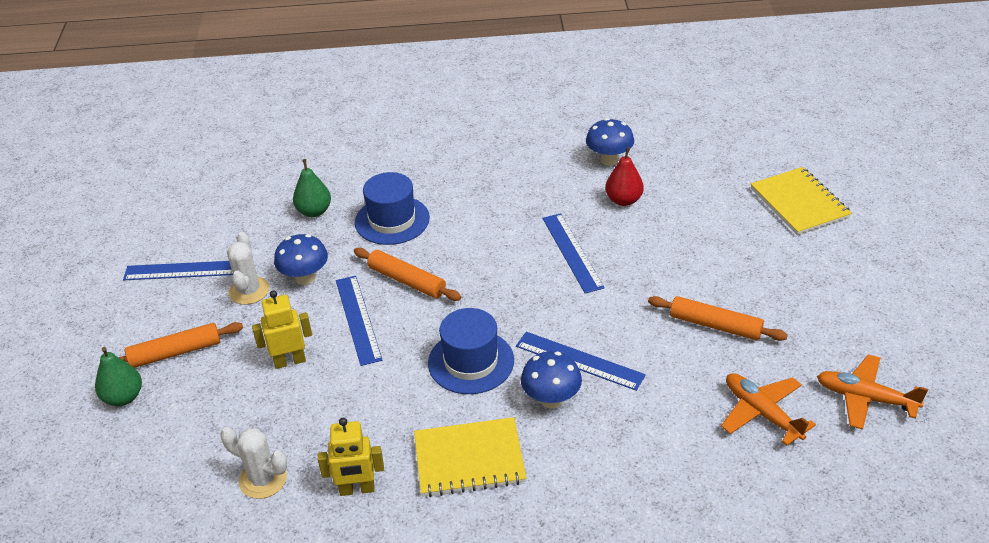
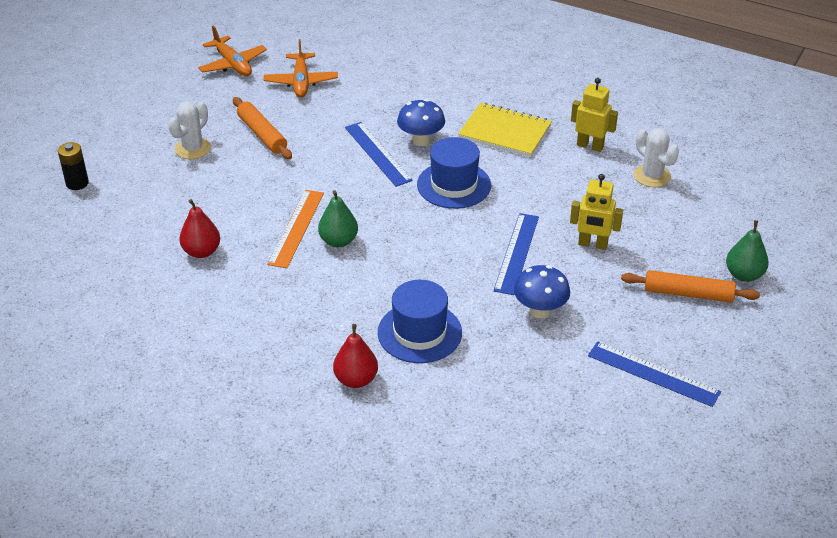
camera: 150 degrees left, 0 degrees up
(249, 291) = (598, 322): white cactus -> white cactus (193, 148)
(314, 211) = (488, 381): green pear -> green pear (338, 241)
(407, 281) = (452, 267): orange rolling pin -> none
(412, 173) = (356, 379): none -> red pear
(572, 252) = (296, 228): blue ruler -> orange ruler
(609, 160) = (162, 297): blue mushroom -> none
(799, 203) = (77, 183): yellow notebook -> black battery

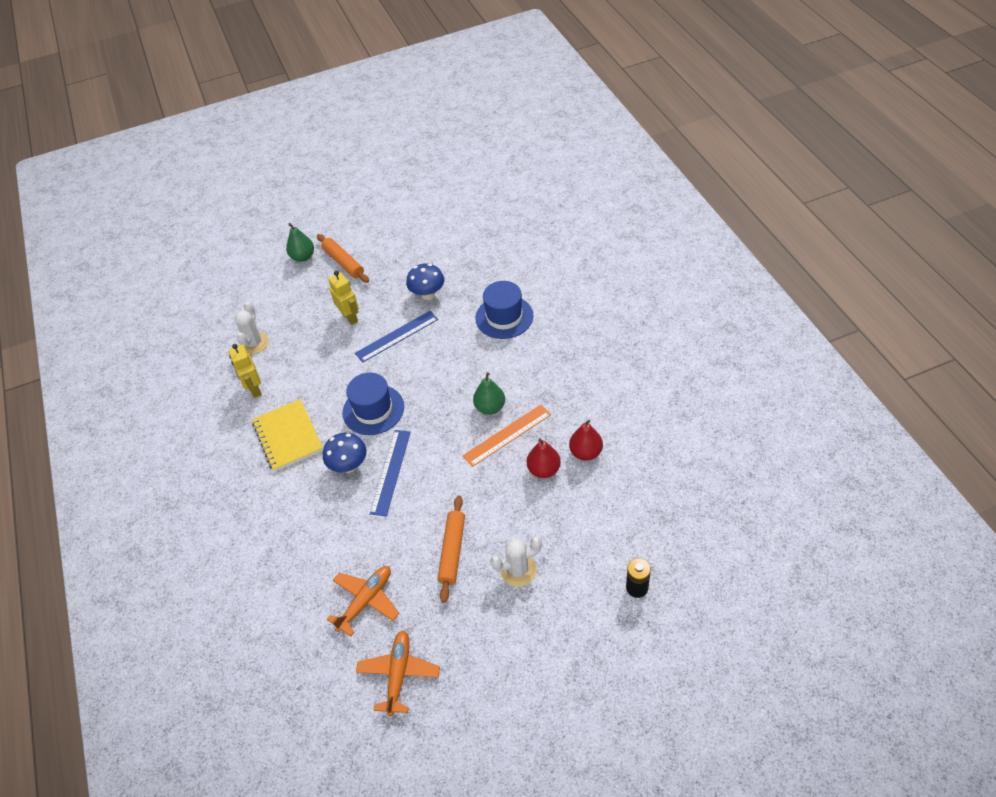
camera: 135 degrees left, 10 degrees up
(356, 379) = (564, 308): red pear -> red pear (544, 470)
(653, 374) = (416, 234): blue ruler -> none

